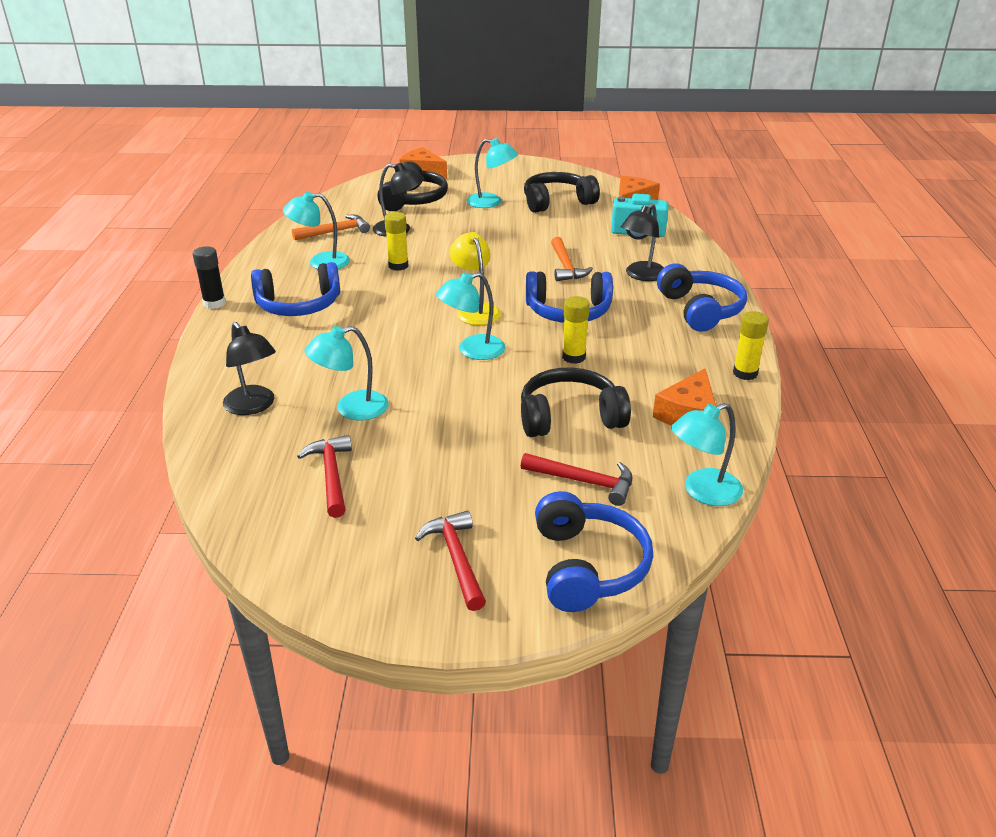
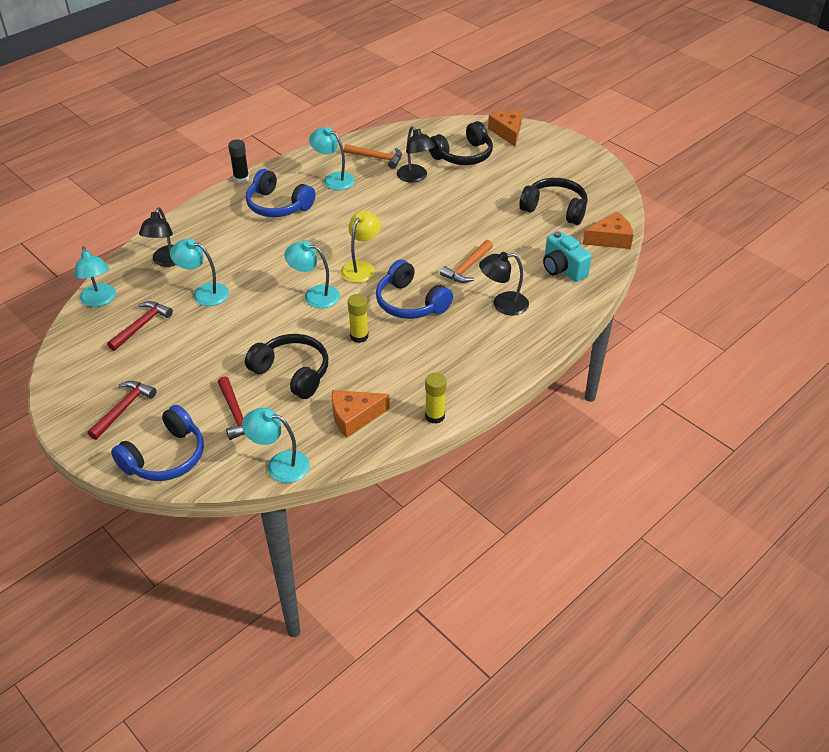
camera: 45 degrees right, 10 degrees up
(398, 266) = (371, 207): yellow glue stick -> none
(491, 202) = (509, 185): turquoise lamp -> turquoise lamp (99, 300)
(700, 310) = (492, 354): blue headphones -> none

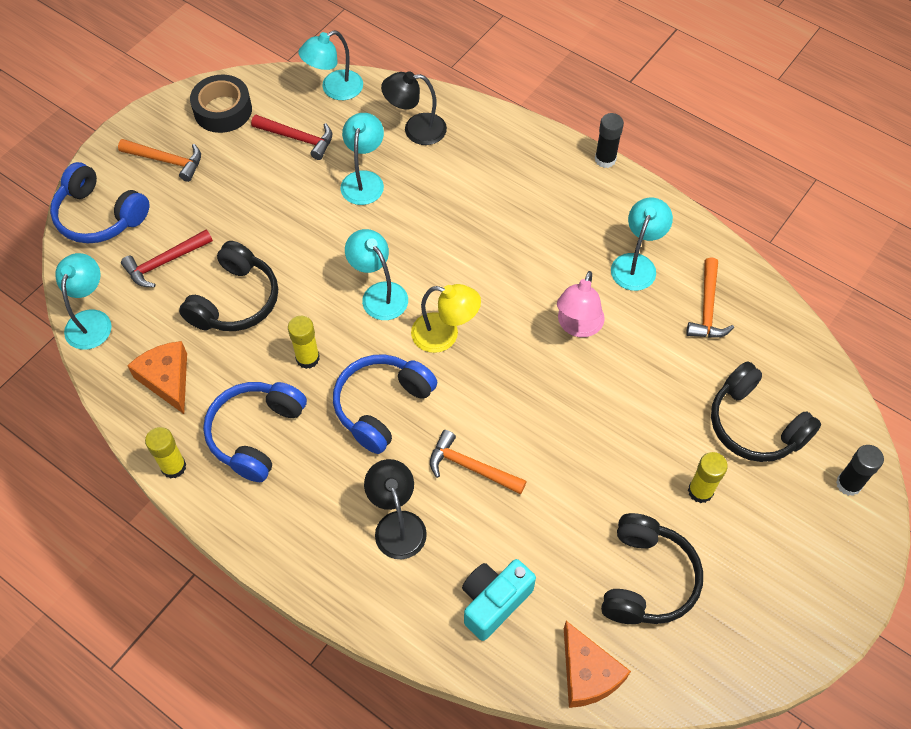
camera: 80 degrees right, 15 degrees up
(84, 369) = (223, 110): none -> black tape
(123, 409) = (166, 161): red hammer -> orange hammer
(278, 205) = (556, 213): blue headphones -> blue headphones (256, 434)
(314, 295) = (379, 294): turquoise lamp -> turquoise lamp turned 45 degrees counterclockwise
(373, 209) = (577, 326): none -> pink lamp
(415, 177) = (673, 366): black lamp -> none
(502, 181) = (700, 491): none -> yellow glue stick
(507, 132) = (848, 484): orange cheese -> black glue stick

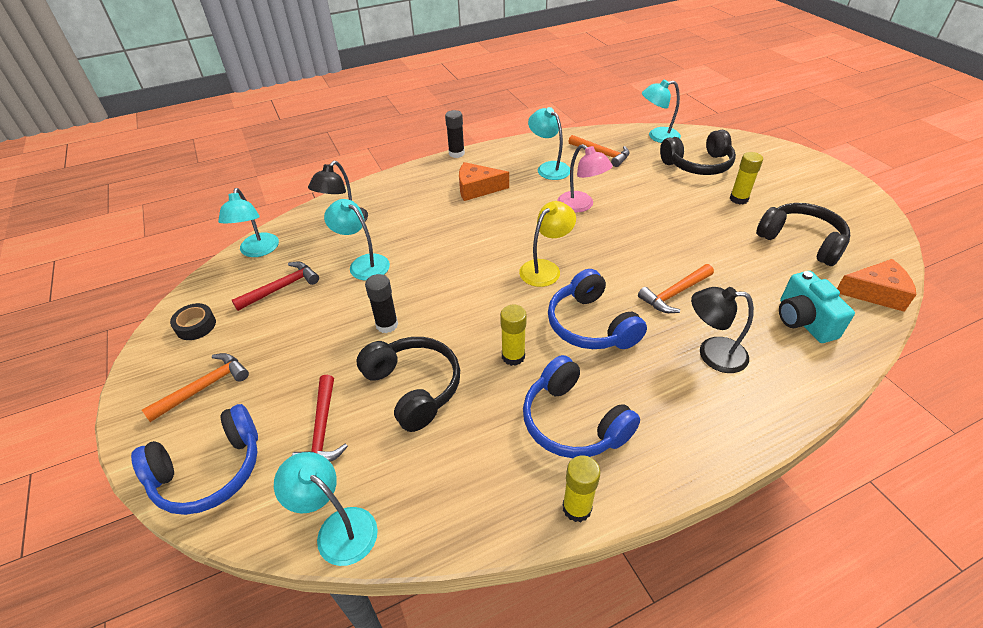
camera: 60 degrees left, 15 degrees down
(167, 379) = (465, 477): orange cheese -> orange cheese (477, 189)
(223, 110) = (196, 326): black tape -> black tape, size x0.63
(379, 294) = (480, 291): turquoise lamp -> turquoise lamp (657, 136)
(848, 484) = (754, 148): black glue stick -> black glue stick (387, 325)

